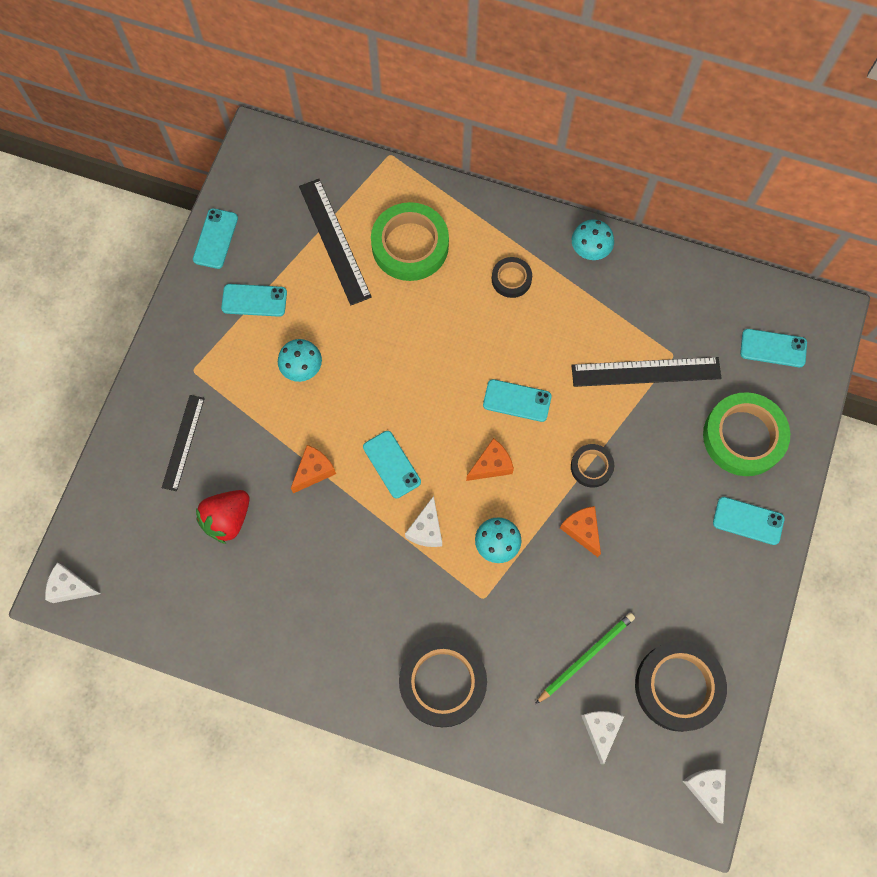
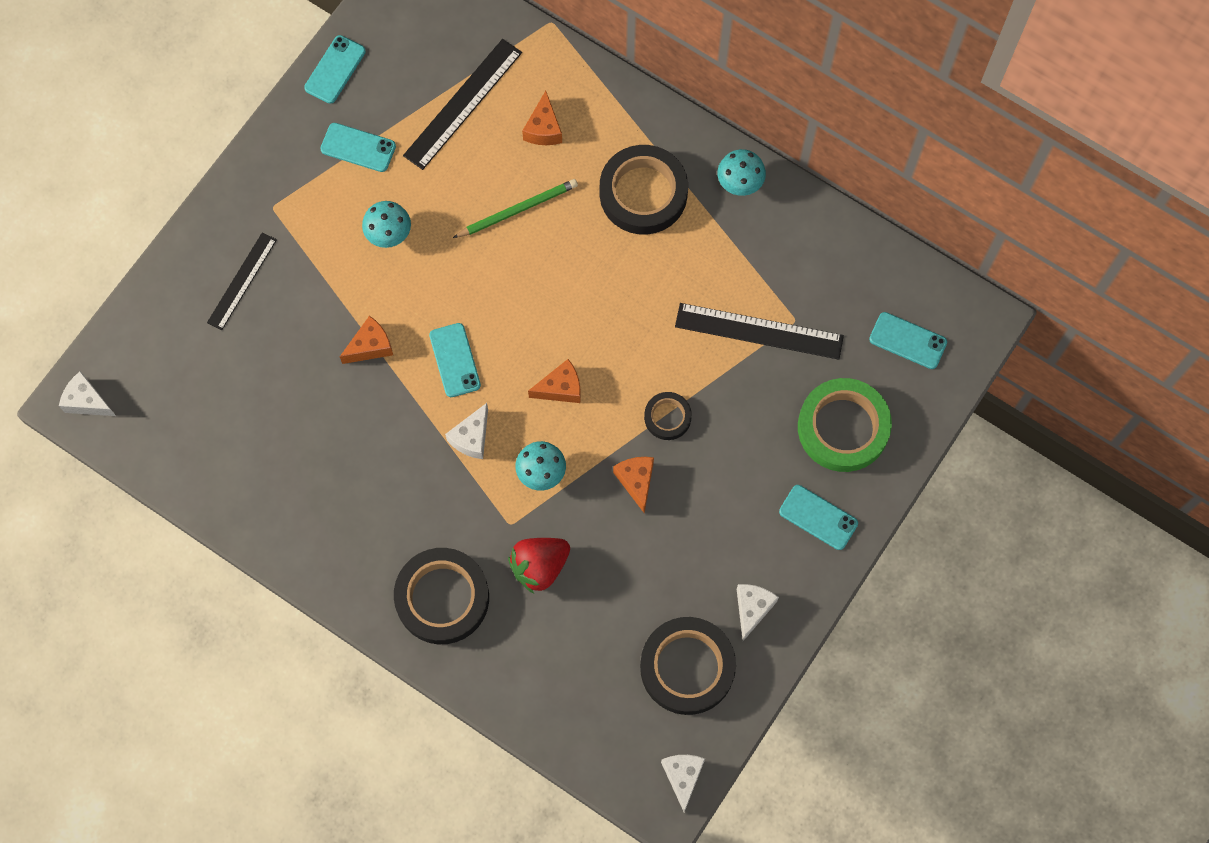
camera: 15 degrees right, 0 degrees up
(227, 519) = (266, 373): red strawberry -> red strawberry (539, 566)
(334, 241) = (463, 104): black ruler -> black ruler turned 45 degrees clockwise
(410, 245) = (543, 129): green tape -> orange cheese
(511, 279) = (643, 193): black tape -> black tape, size x1.94
(517, 400) = (609, 326): turquoise phone -> none
(586, 657) = (600, 612): green pencil -> green pencil (518, 210)
(600, 730) = (592, 689): white cheese -> white cheese (752, 609)

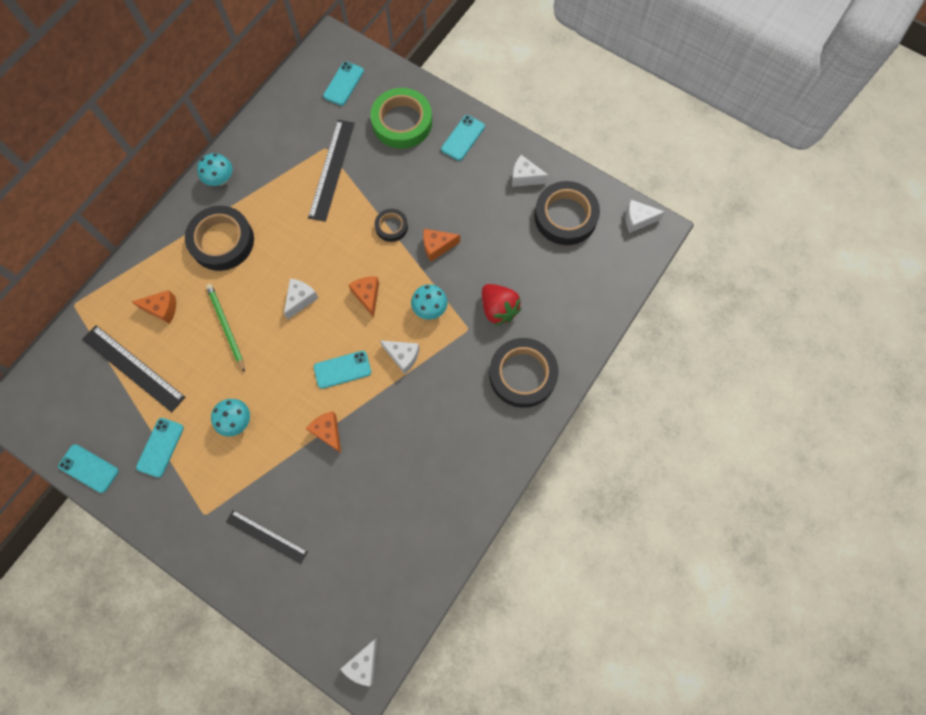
camera: 90 degrees left, 0 degrees up
(556, 301) = (300, 299): none -> white cheese

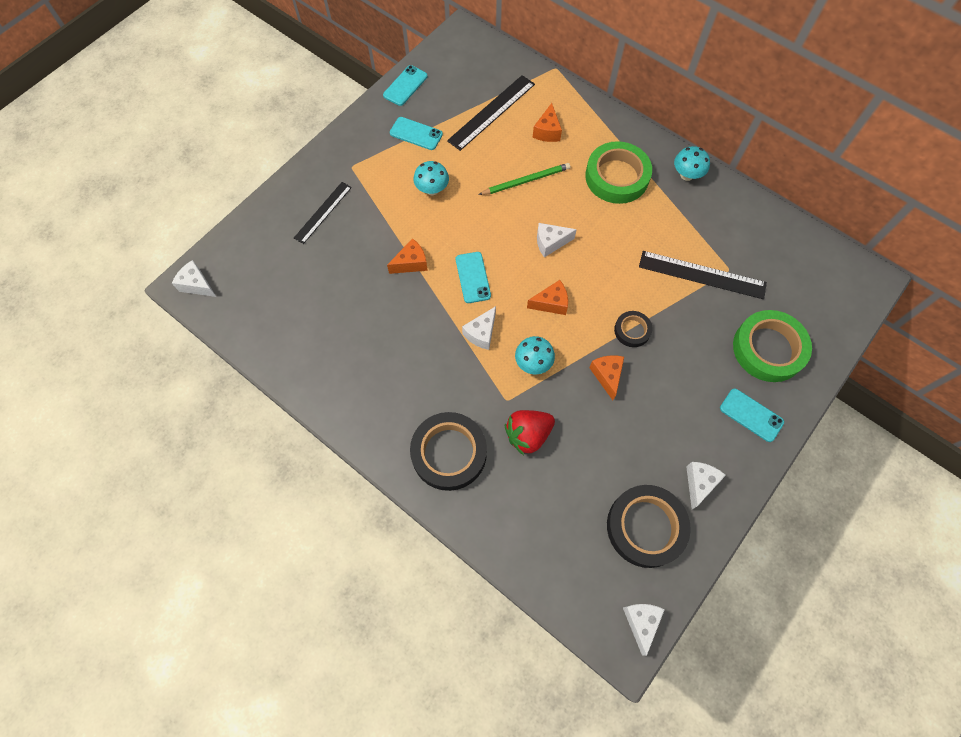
camera: 95 degrees right, 5 degrees down
(222, 241) = (617, 177): black tape -> green tape
(300, 299) = (550, 243): white cheese -> white cheese turned 135 degrees clockwise
(343, 84) = (815, 290): turquoise phone -> none

